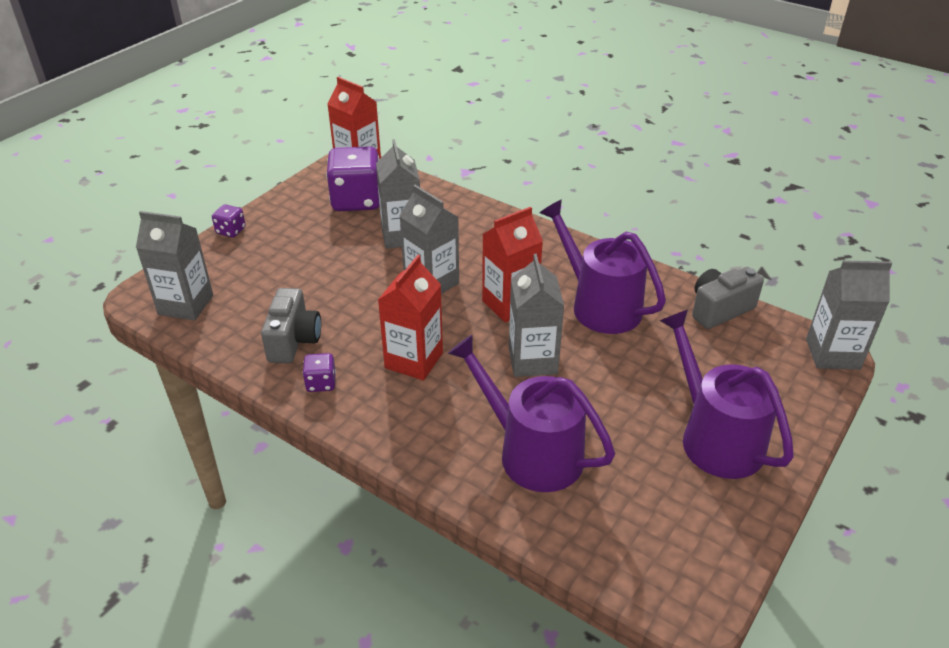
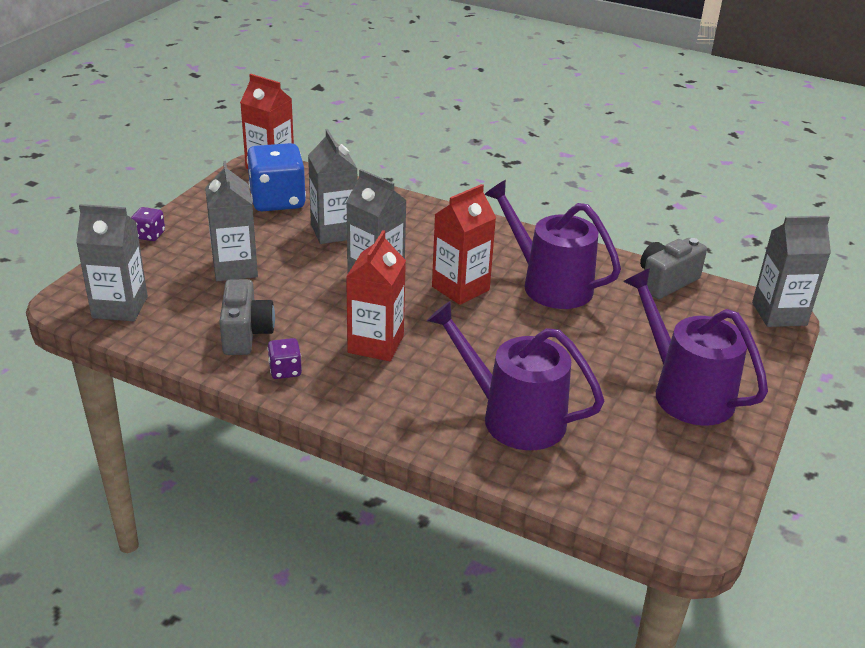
camera: 10 degrees left, 5 degrees down
(356, 200) = (277, 200): purple dice -> blue dice
(532, 360) = (495, 337): grey carton -> grey carton (235, 268)

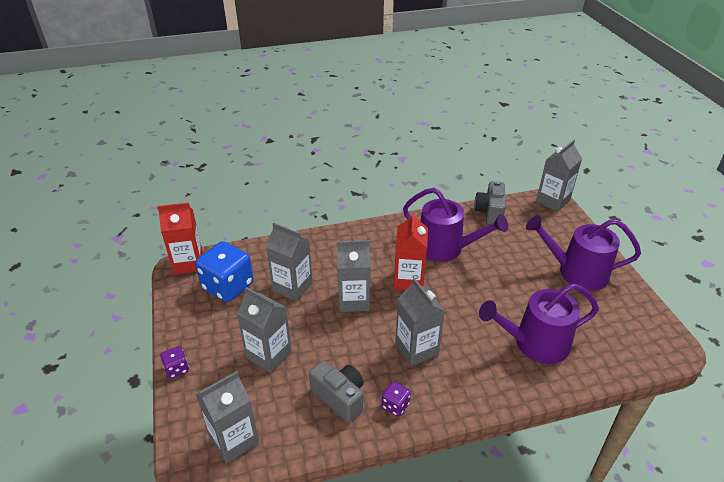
camera: 40 degrees left, 5 degrees up
(376, 344) = (416, 349): red carton -> grey carton
(550, 284) = (445, 248): purple watering can -> purple watering can turned 150 degrees counterclockwise

